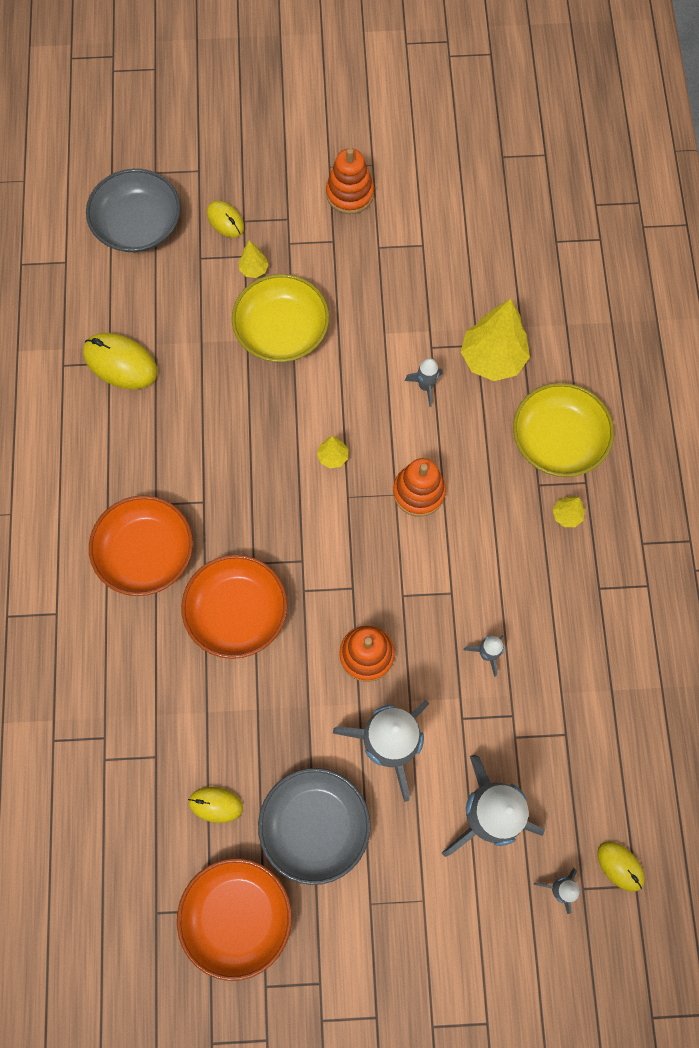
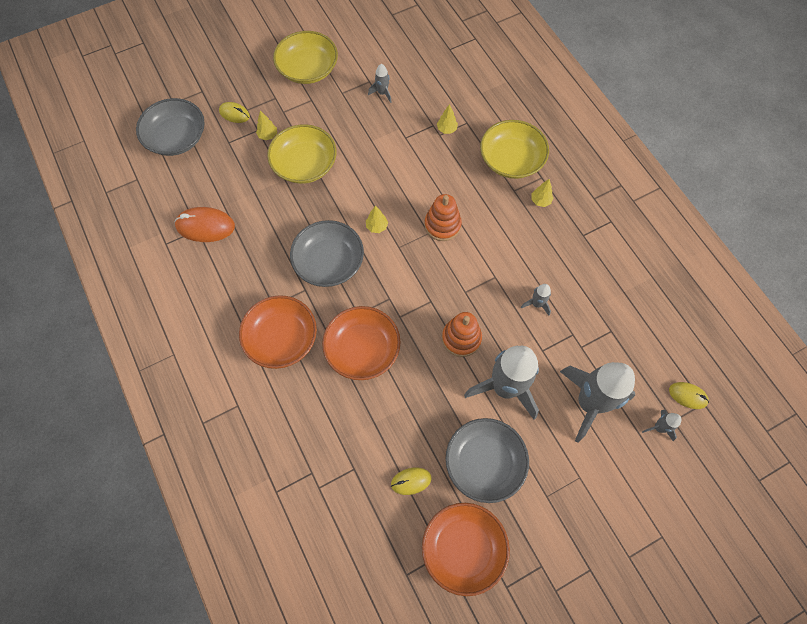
camera: 25 degrees left, 5 degrees down
(120, 363) = (205, 226): yellow mouse -> orange mouse
(250, 478) = (329, 262): none -> grey bowl
(350, 193) = (308, 69): orange stacking toy -> yellow bowl
(425, 386) = (414, 161): grey rocket -> grey rocket (382, 93)
(492, 359) = (446, 129): yellow tree -> yellow tree, size x0.45

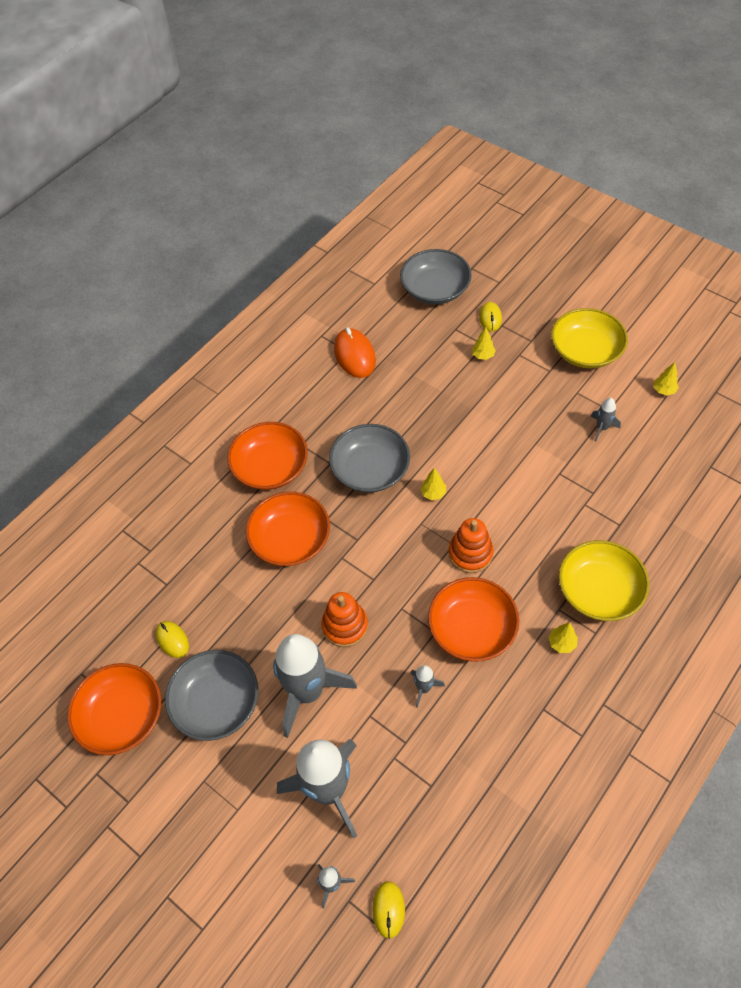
camera: 70 degrees right, 10 degrees down
(304, 164) = (469, 400): yellow bowl -> none
(446, 129) = (596, 508): yellow tree -> yellow tree (663, 390)
(503, 251) = (472, 628): none -> orange bowl

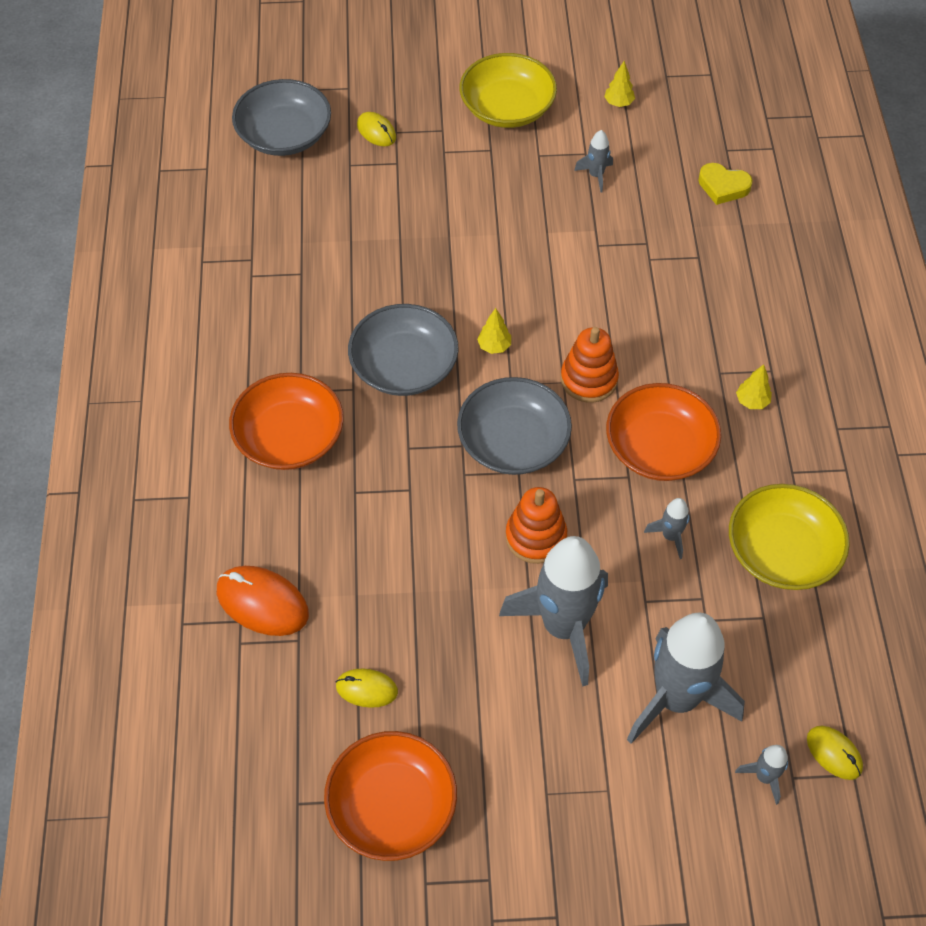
camera: 45 degrees left, 0 degrees up
(216, 702) = (481, 711): grey bowl -> grey bowl (513, 442)
(290, 539) = (390, 495): orange bowl -> none
(354, 355) = (264, 259): orange mouse -> orange mouse (262, 603)
(483, 355) = (407, 175): yellow tree -> none
(599, 590) = (738, 330): yellow bowl -> yellow bowl (782, 551)
(683, 489) = (723, 186): none -> yellow heart

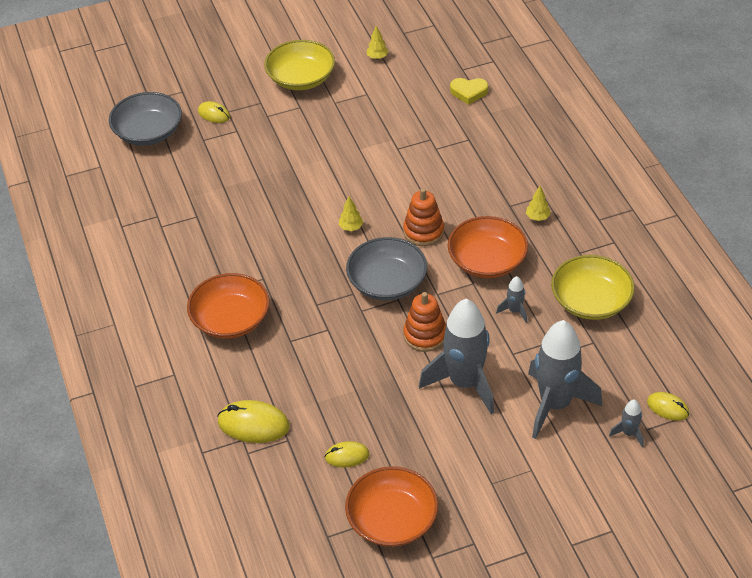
camera: 15 degrees left, 10 degrees down
(262, 603) = (253, 424): orange mouse -> yellow mouse
(404, 366) = (293, 255): grey bowl -> none
(596, 175) = (379, 106): grey rocket -> none

